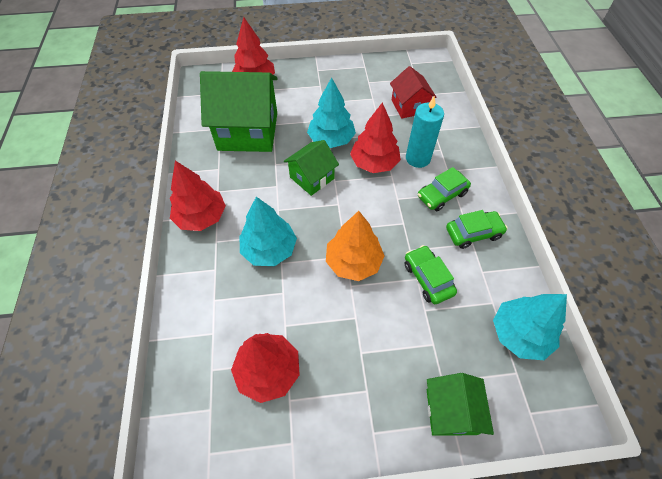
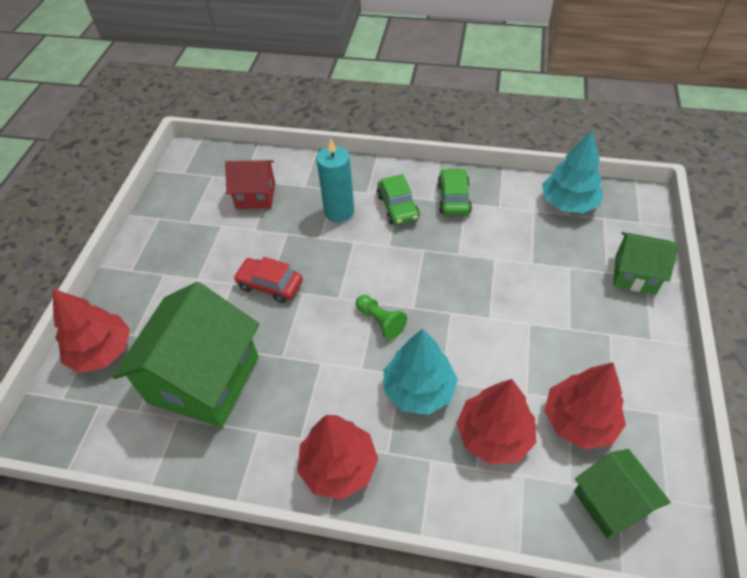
camera: 70 degrees left, 5 degrees down
(312, 178) = (324, 320): green house -> green house (610, 502)
(322, 211) = (380, 321): none -> green pawn
(331, 139) = (270, 285): turquoise tree -> red car
(353, 262) = (460, 307): orange tree -> none
(374, 163) = (328, 252): red tree -> red tree (494, 435)
(427, 278) = (497, 249): green car -> none

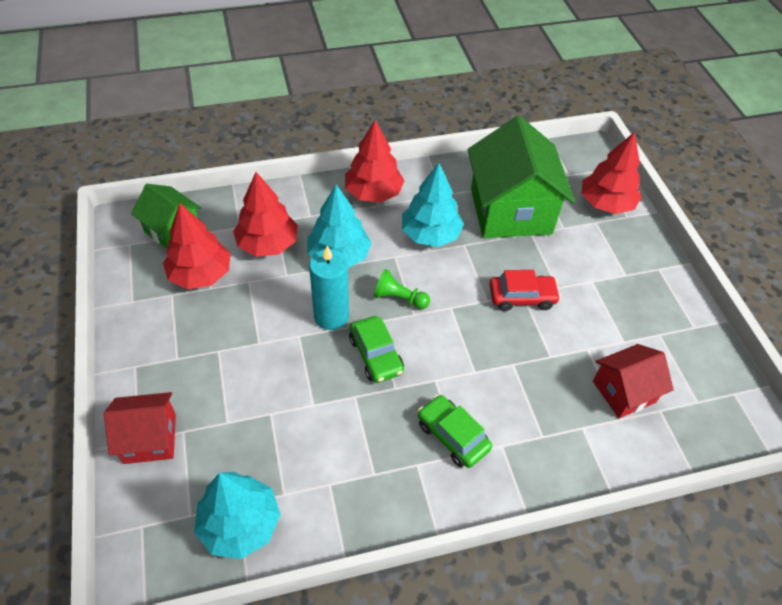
camera: 150 degrees right, 0 degrees up
(308, 381) = (430, 234): none -> turquoise tree
(339, 211) = (515, 404): turquoise candle -> turquoise candle (331, 316)
(453, 198) = (391, 475): green car -> green car (376, 355)
(635, 274) = (150, 438): green house -> red house

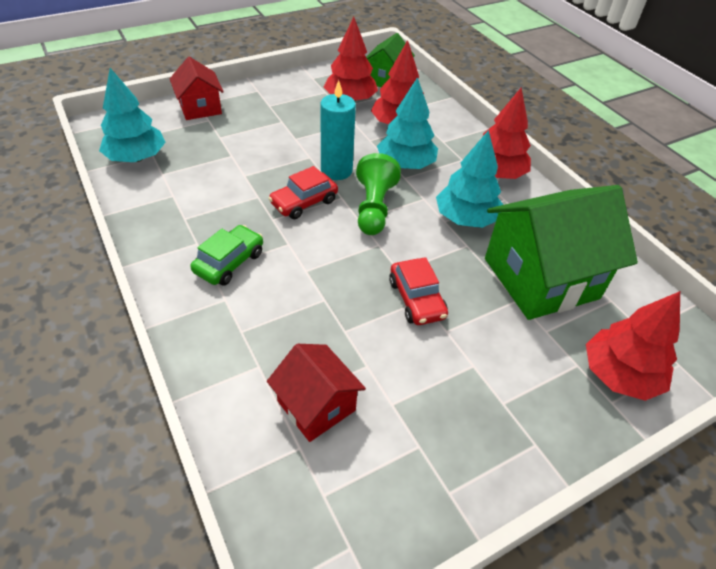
camera: 75 degrees right, 5 degrees down
(376, 355) = (304, 202): green car -> red car
(399, 298) = (374, 208): green pawn -> green pawn, size x1.52

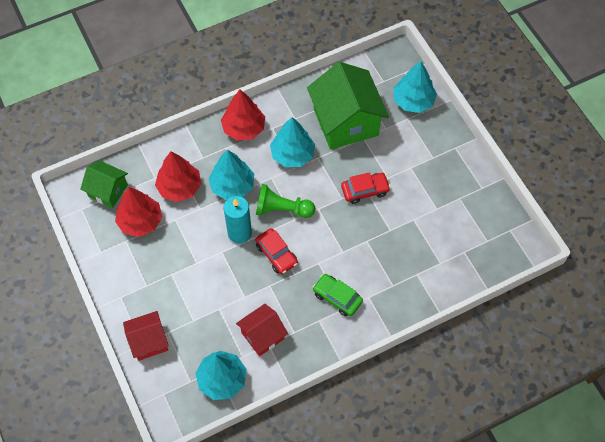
camera: 85 degrees left, 15 degrees up
(316, 406) = (440, 244): red house -> red house (262, 335)
(619, 375) = (413, 101): red tree -> turquoise tree

